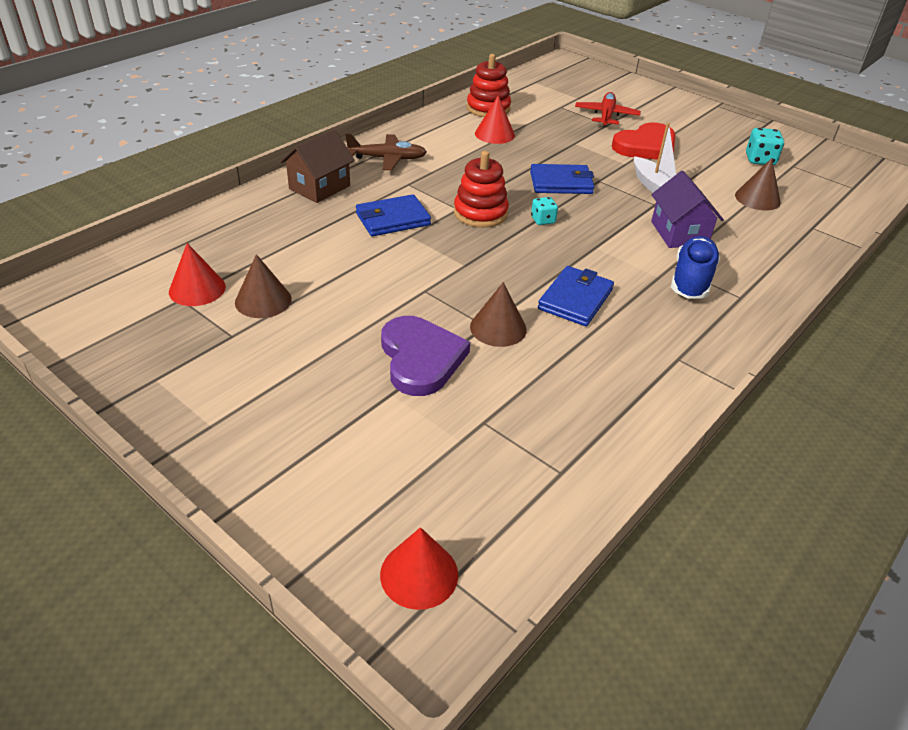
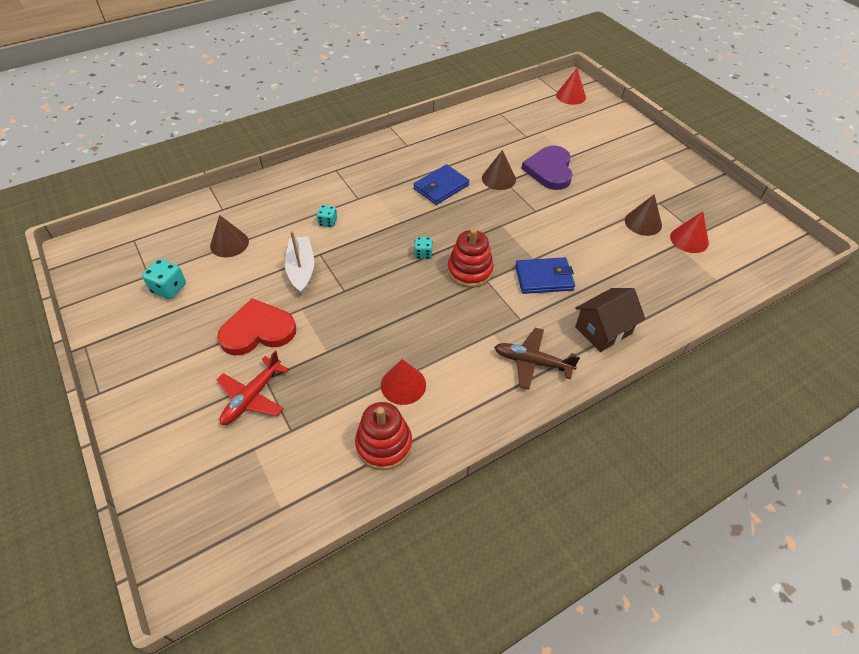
camera: 160 degrees left, 10 degrees up
(561, 183) = (380, 294): blue wallet -> none
(679, 233) = (328, 222): purple house -> turquoise dice
(691, 280) = (356, 186): blue shoe -> none

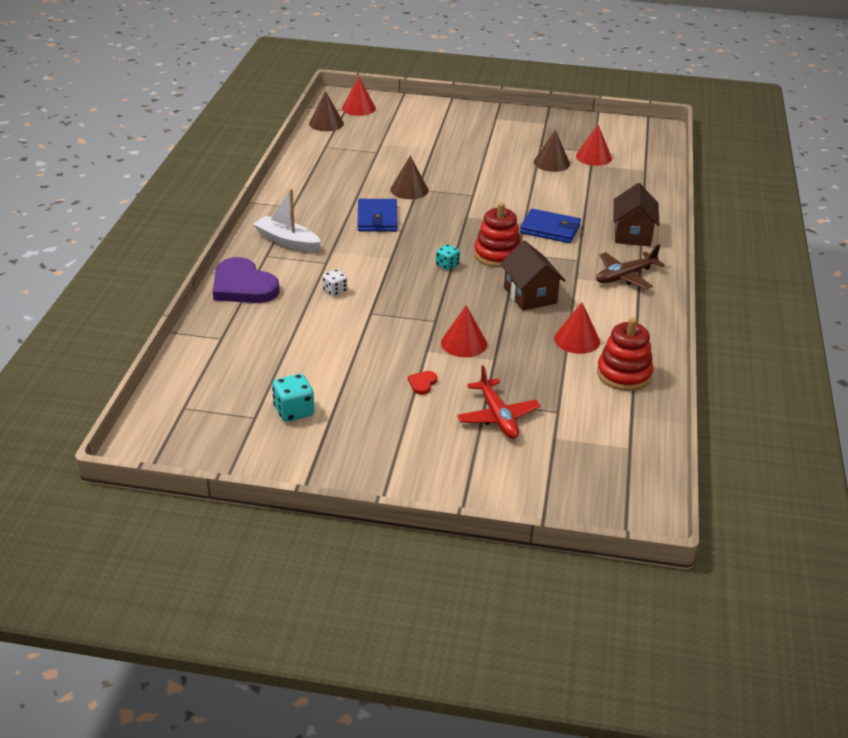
camera: 50 degrees left, 15 degrees down
(229, 243) = (280, 354): brown cone -> brown cone (326, 123)
(258, 331) = (422, 383): red heart -> red heart, size x0.40
(301, 269) = (377, 330): white boat -> white boat (287, 241)
(328, 222) = (335, 291): turquoise dice -> white dice
(330, 322) = (464, 343): none -> red cone
(435, 321) = (530, 295): none -> brown house
(544, 278) = (550, 229): blue wallet -> blue wallet turned 75 degrees clockwise
(549, 170) = (435, 165): purple heart -> purple heart (243, 286)

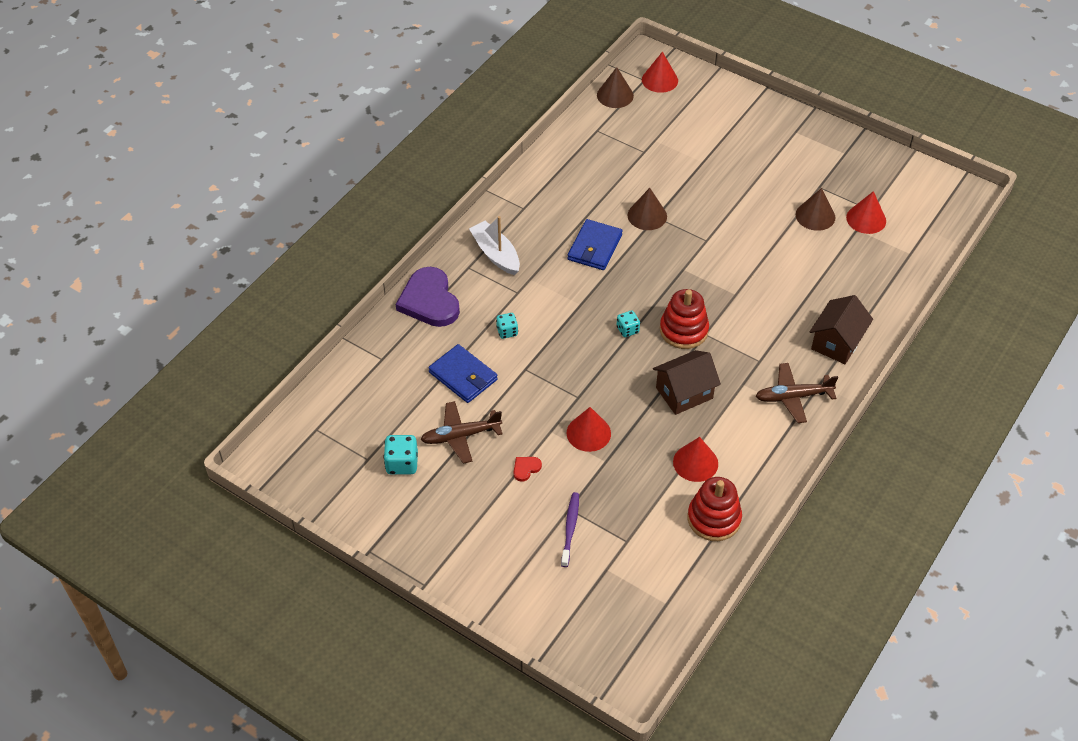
camera: 25 degrees right, 15 degrees up
(335, 291) = (507, 332): white dice -> turquoise dice
(340, 376) = (460, 436): none -> brown plane
(497, 417) = (570, 529): red plane -> purple toothbrush
(530, 295) = (684, 393): brown house -> brown house turned 60 degrees clockwise
(550, 229) = (756, 311): blue wallet -> blue wallet (463, 376)

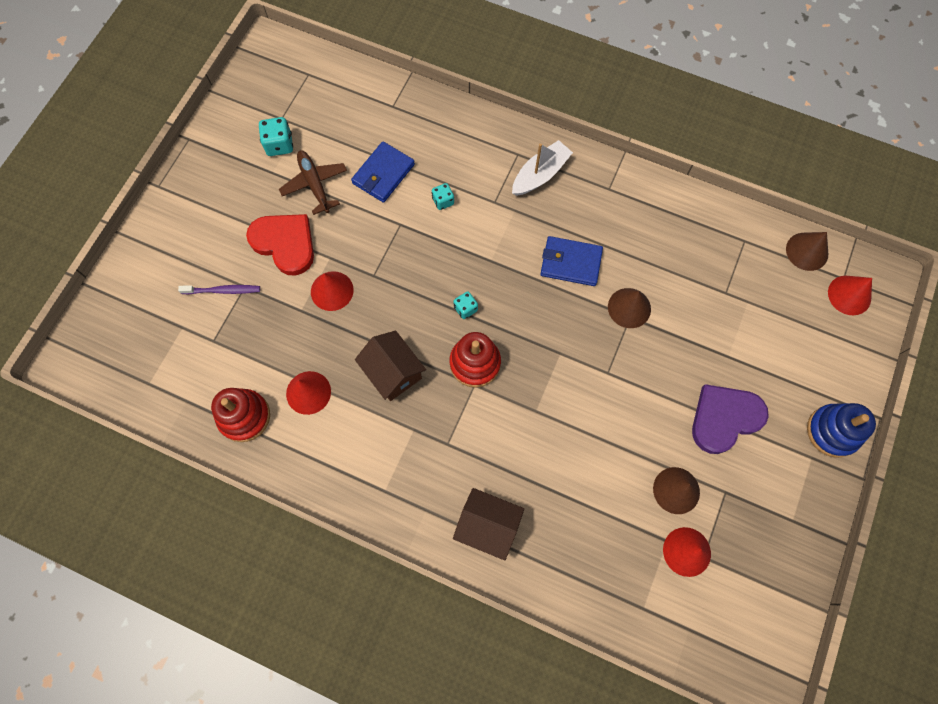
camera: 80 degrees right, 20 degrees up
(429, 301) = (468, 130): purple heart -> purple heart (724, 418)
(526, 468) = (285, 243): red heart -> red heart, size x2.49
(775, 115) = (832, 431): none -> blue stacking toy
(793, 397) = (404, 482): brown plane -> none

